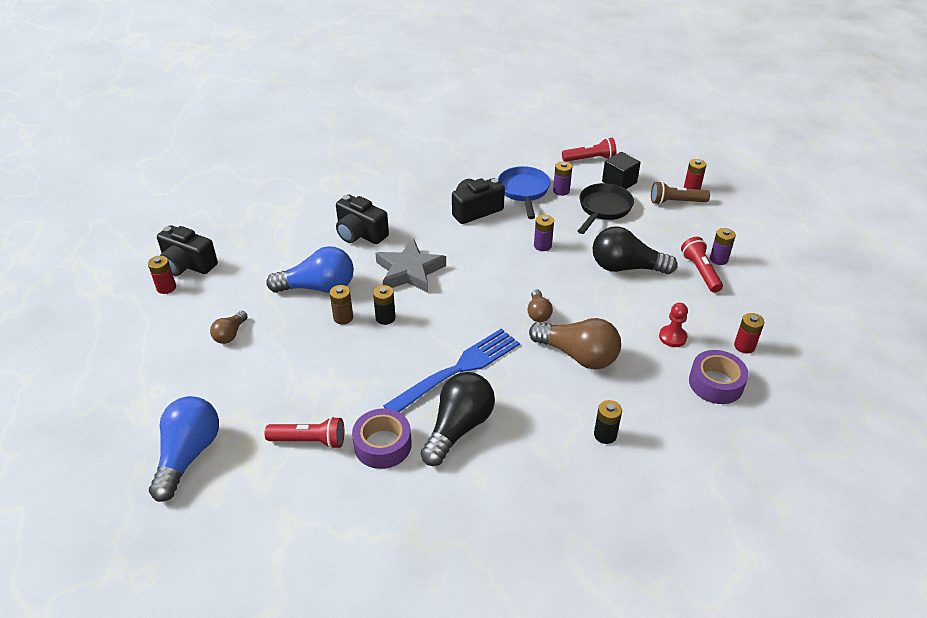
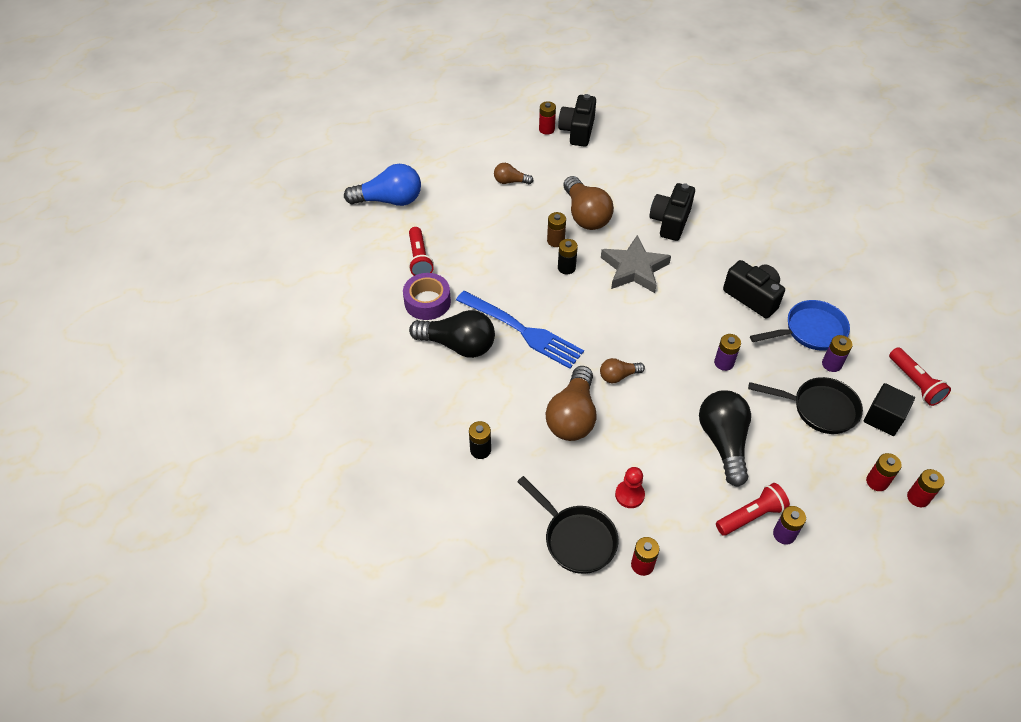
camera: 75 degrees right, 10 degrees up
(318, 287) = (585, 215): blue light bulb -> brown light bulb
(676, 202) = (877, 482): brown flashlight -> red battery
(716, 383) = (576, 538): purple tape -> black pan

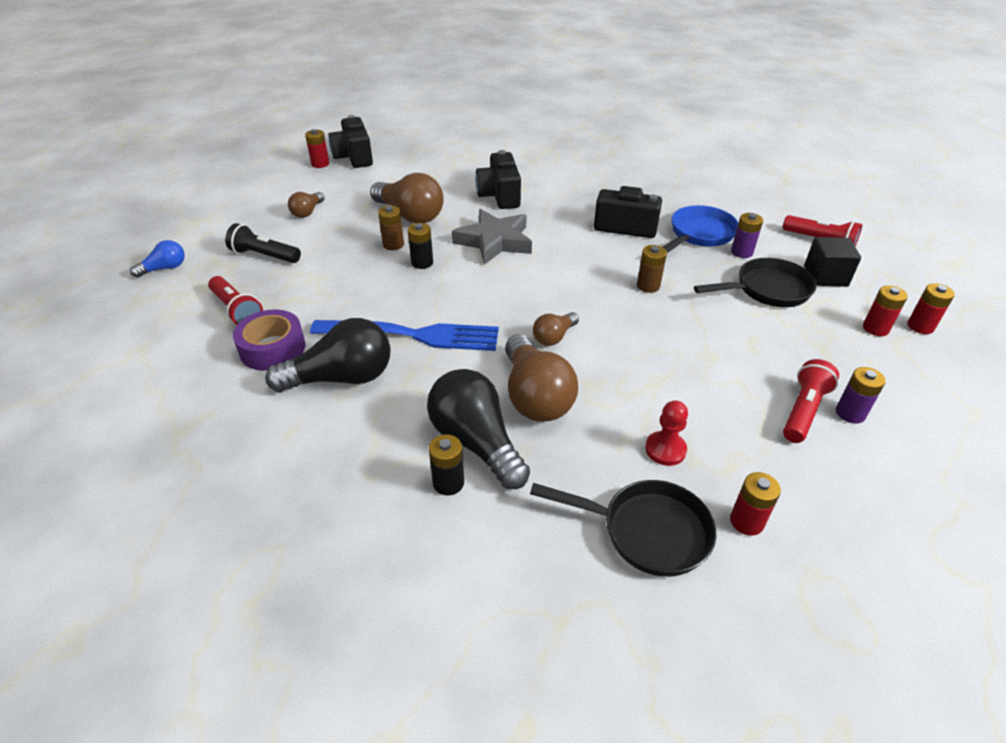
camera: 30 degrees left, 10 degrees down
(389, 200) = (164, 268): blue light bulb -> blue light bulb, size x0.52
(459, 215) = (264, 255): none -> black flashlight
(510, 181) = (307, 212): brown light bulb -> brown light bulb turned 45 degrees counterclockwise
(723, 442) = (712, 354): black light bulb -> black light bulb (476, 442)
(724, 363) = (648, 286): purple battery -> brown battery

